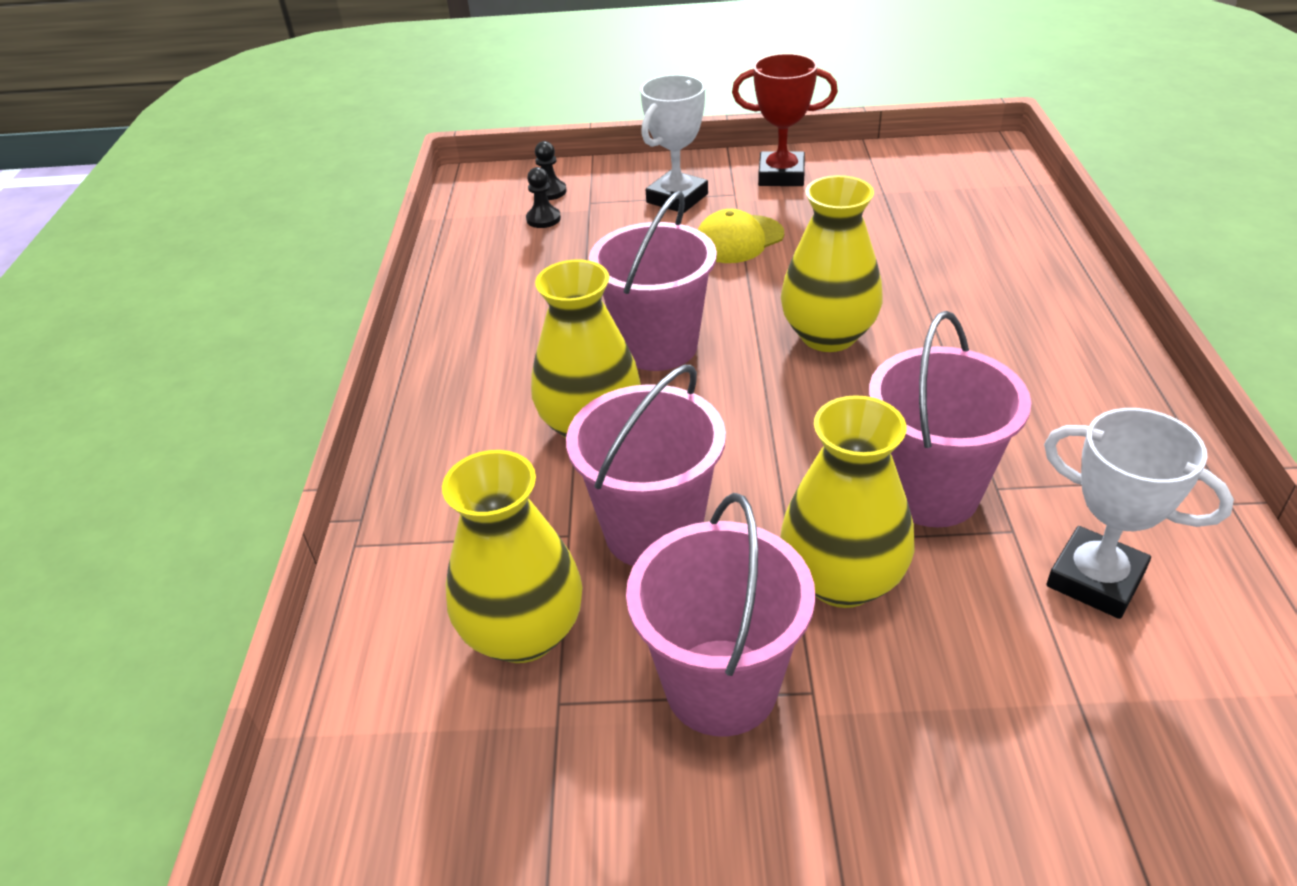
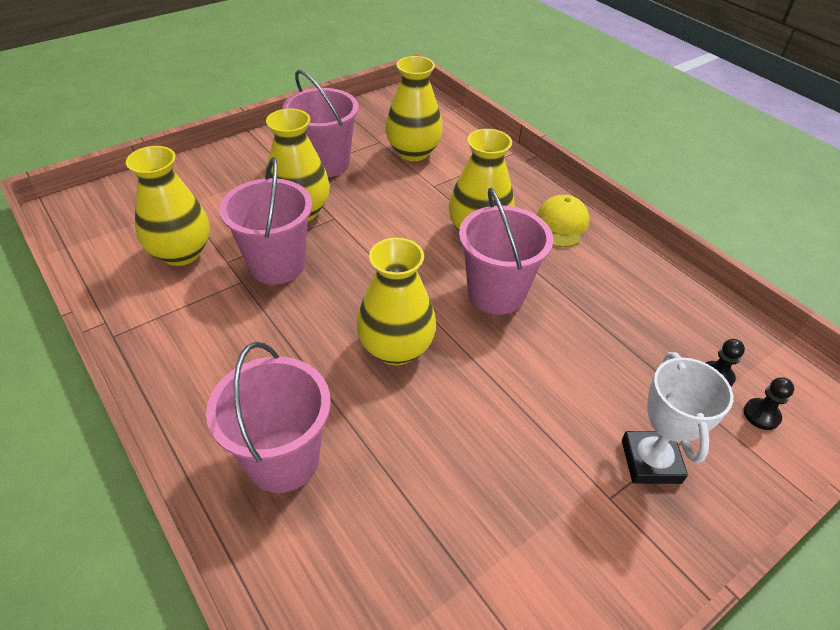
camera: 140 degrees right, 5 degrees up
(653, 532) = (398, 199): pink bucket -> pink bucket (283, 459)
(738, 240) = (542, 425): yellow cap -> yellow cap (561, 224)
(781, 175) = (597, 560): red trophy -> none
(1095, 579) = (181, 253): white trophy -> yellow vase

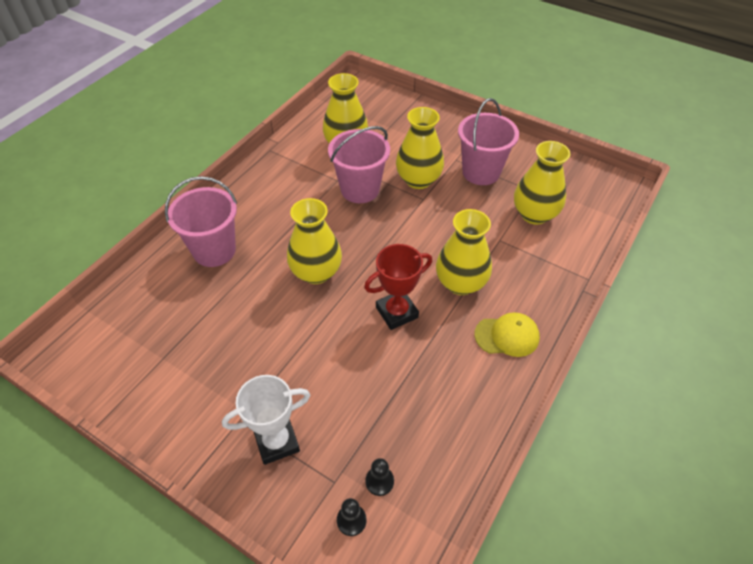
camera: 70 degrees right, 5 degrees up
(496, 293) = (396, 312): pink bucket -> red trophy

